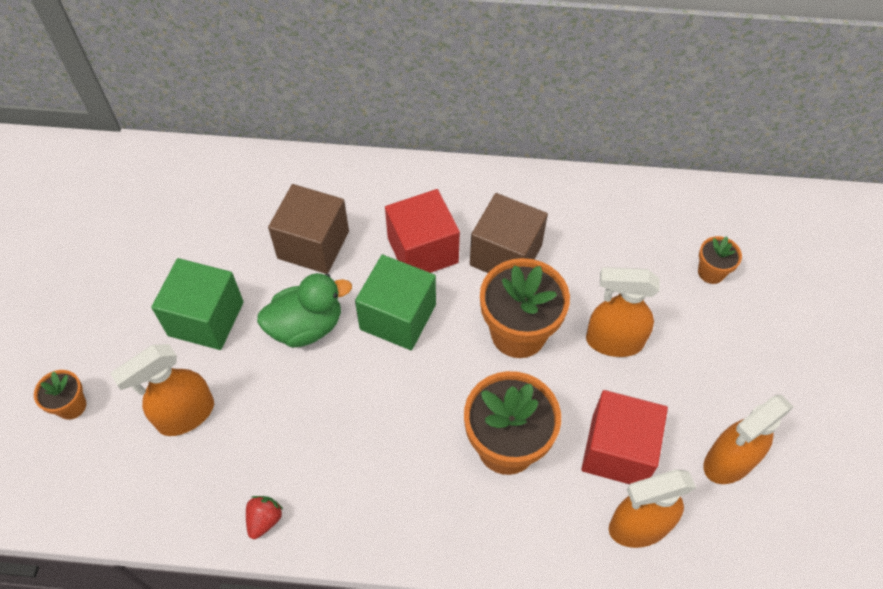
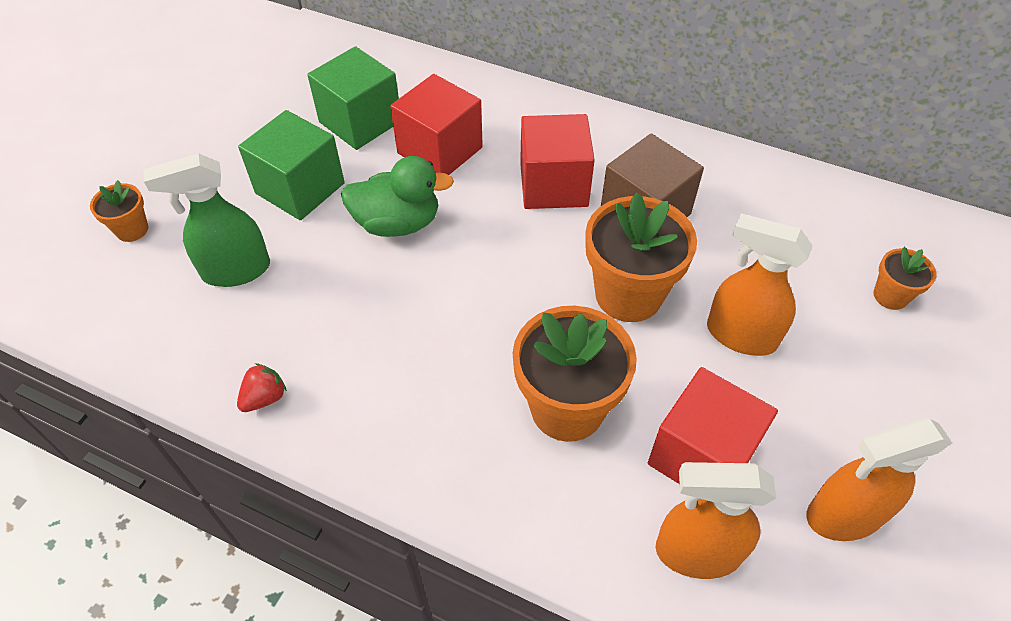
camera: 20 degrees right, 5 degrees down
(185, 415) = (235, 271): orange spray bottle -> green spray bottle
(313, 245) = (440, 150): brown cube -> red cube
(398, 317) = (499, 241): green cube -> green cube (360, 122)

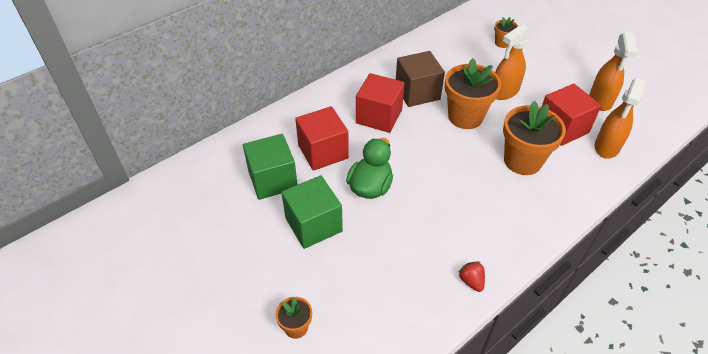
camera: 65 degrees left, 5 degrees down
(235, 271) = (366, 274): green spray bottle -> none

